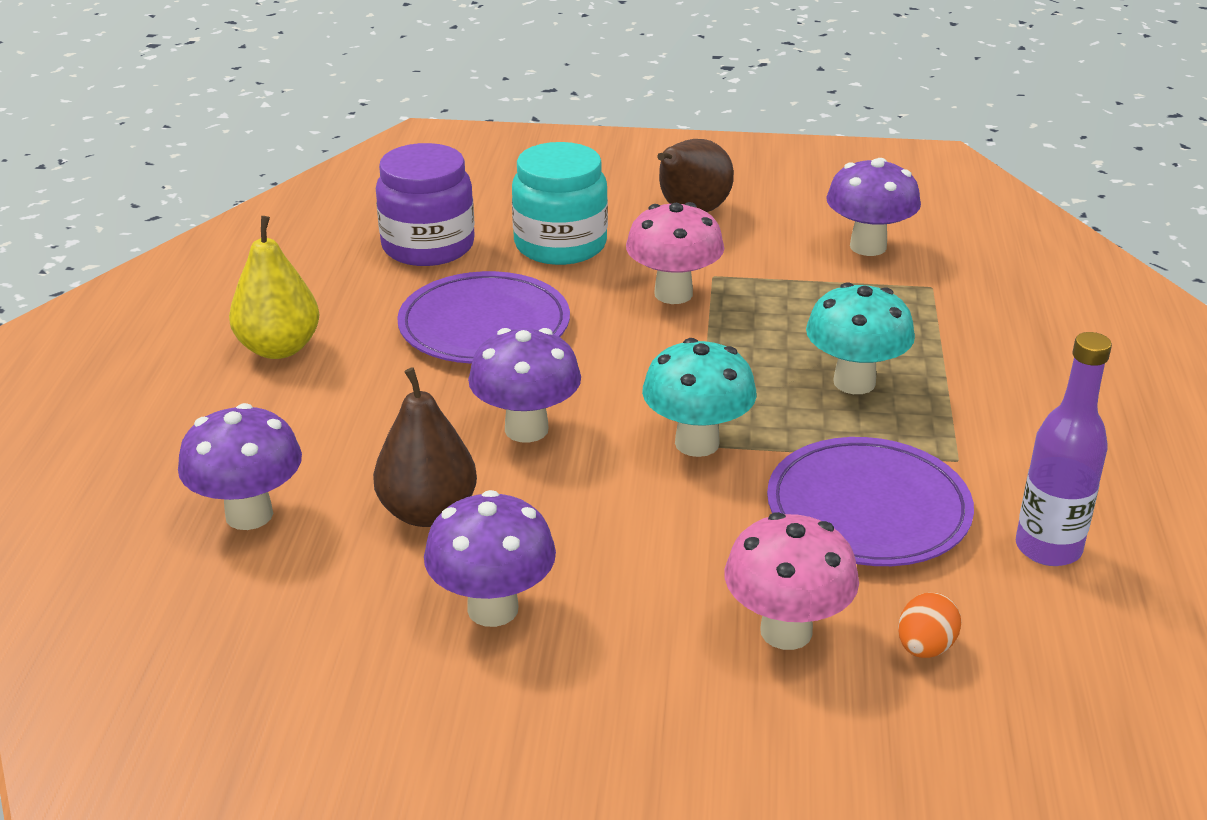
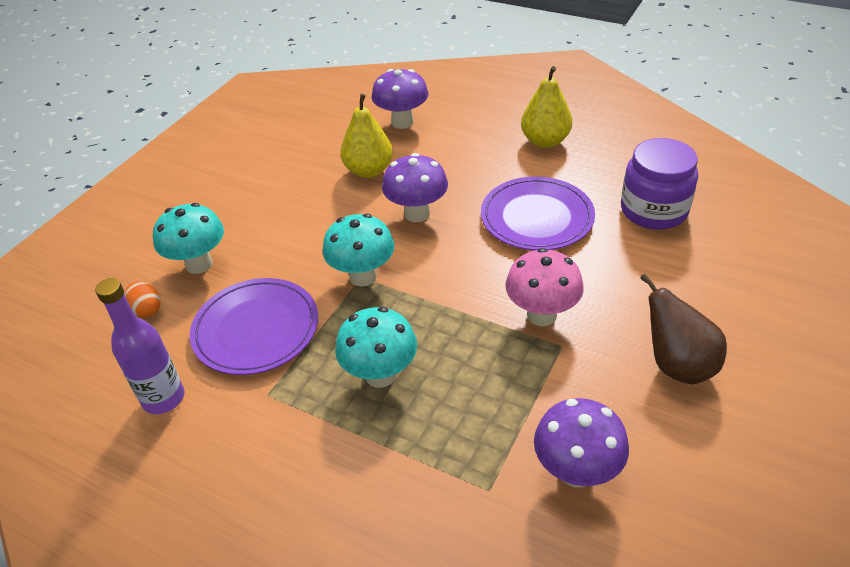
camera: 115 degrees right, 10 degrees up
(428, 512) = (369, 171): brown pear -> yellow pear
(493, 609) = (288, 179): purple mushroom -> none
(560, 245) = (637, 273): turquoise jar -> none
(786, 631) = (199, 264): pink mushroom -> turquoise mushroom

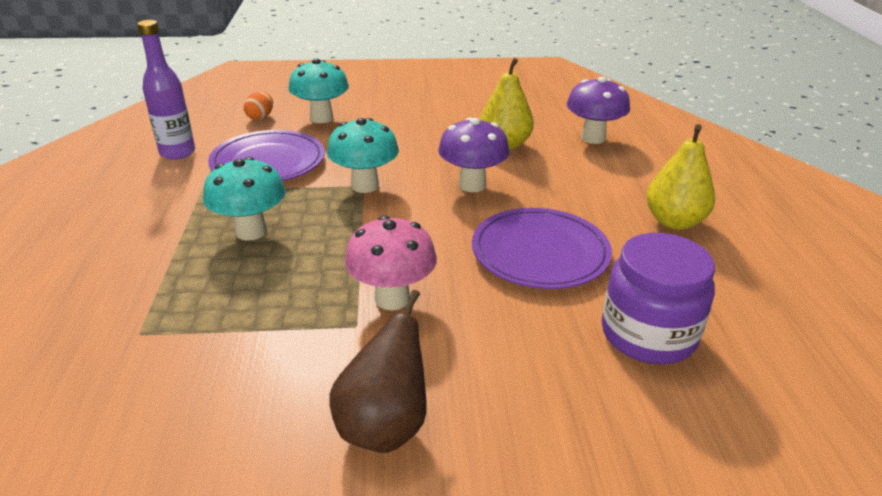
camera: 55 degrees right, 10 degrees down
(576, 471) = (181, 385): purple mushroom -> none

